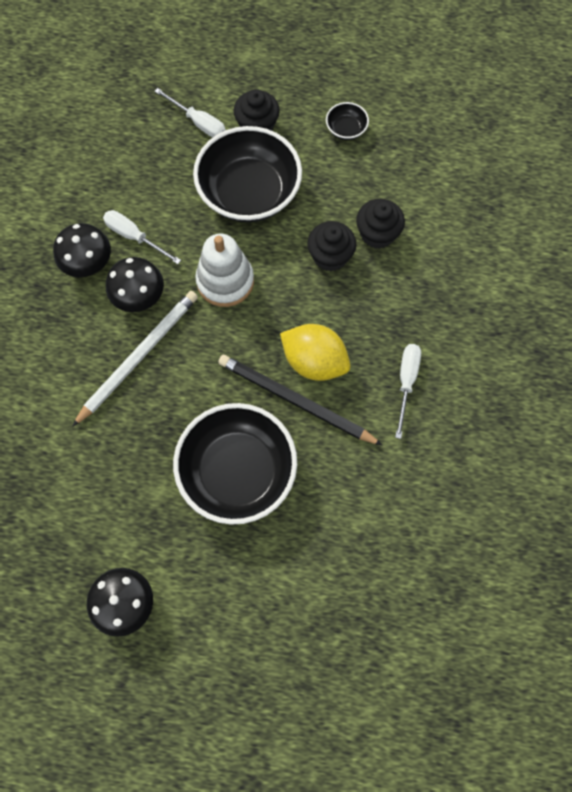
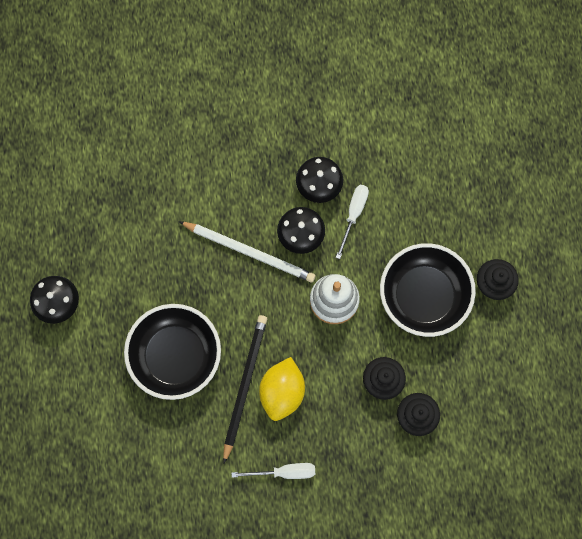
camera: 75 degrees right, 5 degrees up
(198, 123) = (481, 232): white screwdriver -> none
(346, 129) = (515, 363): black bowl -> none

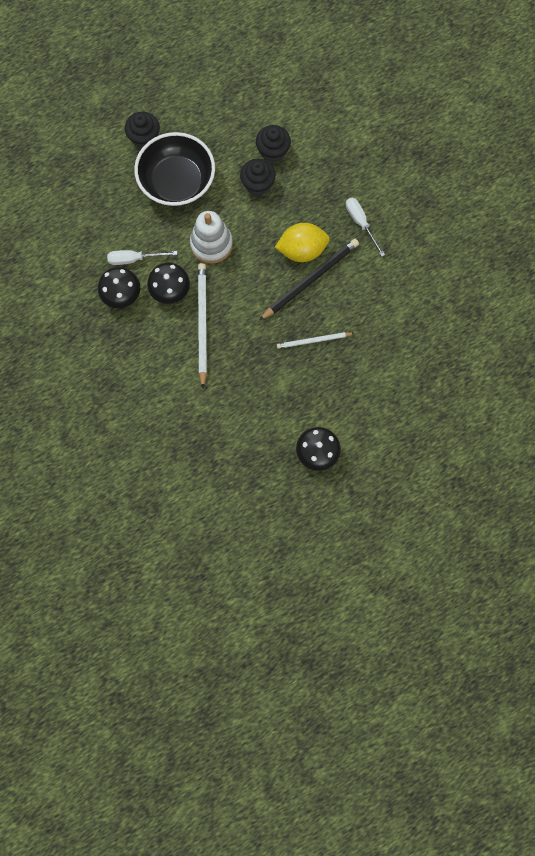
camera: 115 degrees left, 0 degrees up
(175, 356) = (313, 341): black bowl -> white pencil
(244, 385) = (310, 279): black pencil -> black pencil turned 150 degrees clockwise

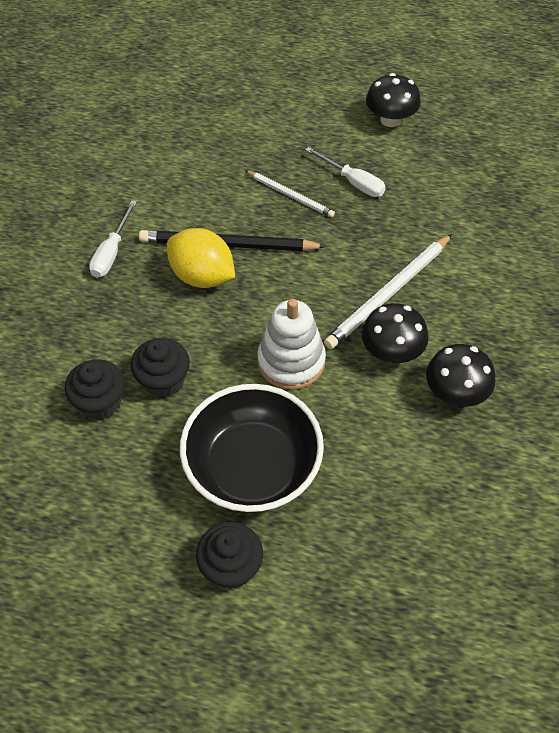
camera: 135 degrees left, 20 degrees down
(134, 259) = (401, 421): white screwdriver -> white screwdriver (353, 182)

